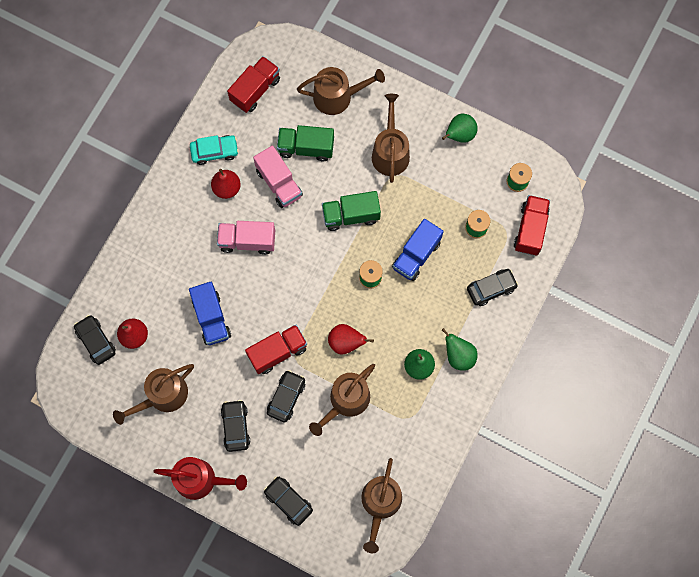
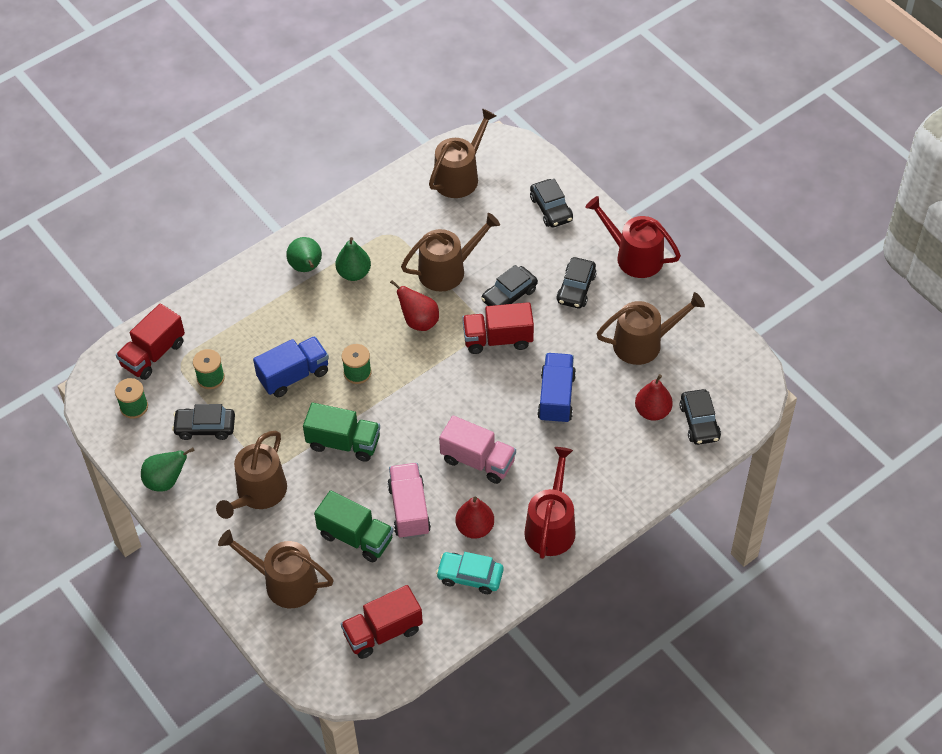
camera: 155 degrees left, 20 degrees down
(174, 211) = (551, 526): none -> red watering can
(491, 288) = (233, 314): black car -> black car (205, 427)

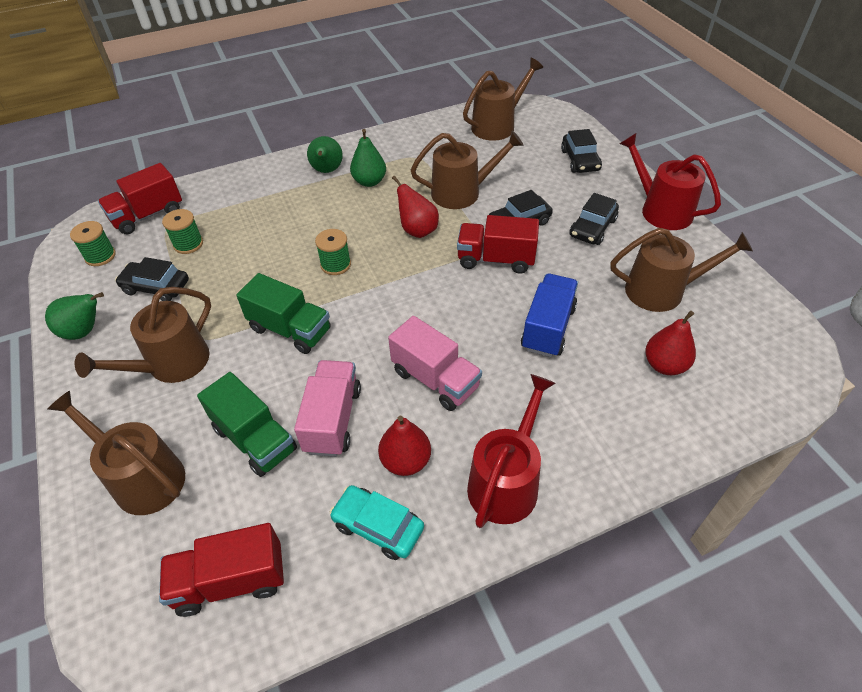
camera: 15 degrees right, 5 degrees down
(293, 375) = (270, 256): blue truck -> none
(699, 422) = (725, 389): black car -> none

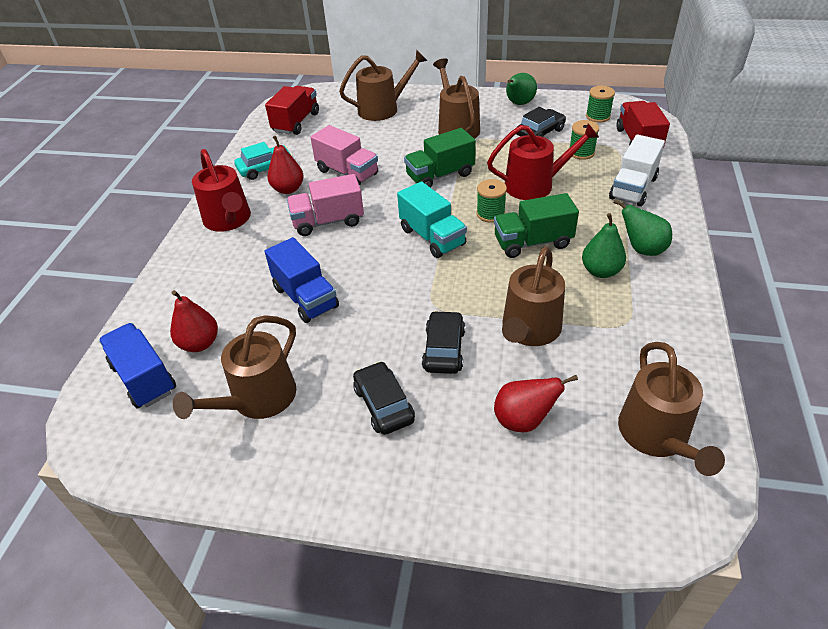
camera: 125 degrees right, 5 degrees down
(239, 196) = (633, 188): none -> white truck
(255, 439) = (366, 144): green truck -> green truck (532, 242)
(399, 287) = (432, 237): none -> turquoise truck
(417, 230) = (494, 274): red pear -> red pear (524, 420)
(496, 259) = (409, 306): red truck -> none
(580, 160) = (512, 478): black car -> none
(661, 210) = (352, 493): red watering can -> red watering can (535, 185)
(731, 375) = (144, 378): none -> blue truck

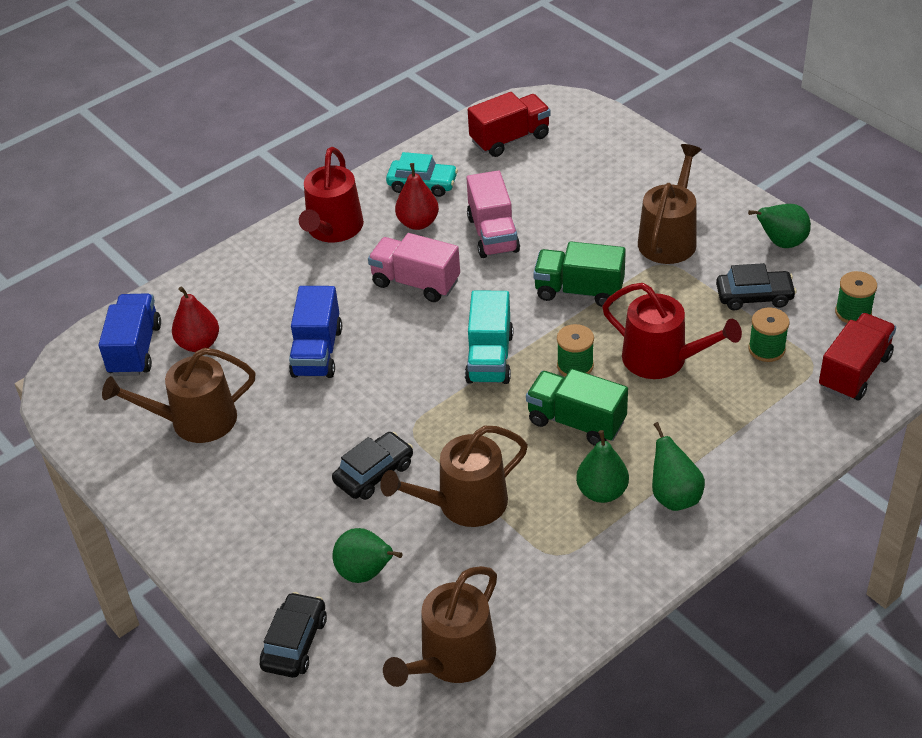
camera: 40 degrees right, 0 degrees up
(383, 109) = (619, 168): brown watering can -> none
(384, 404) = (278, 487): black car -> black car (295, 643)
(524, 420) = (366, 573): red pear -> green pear
(633, 188) = (762, 426): white truck -> none

